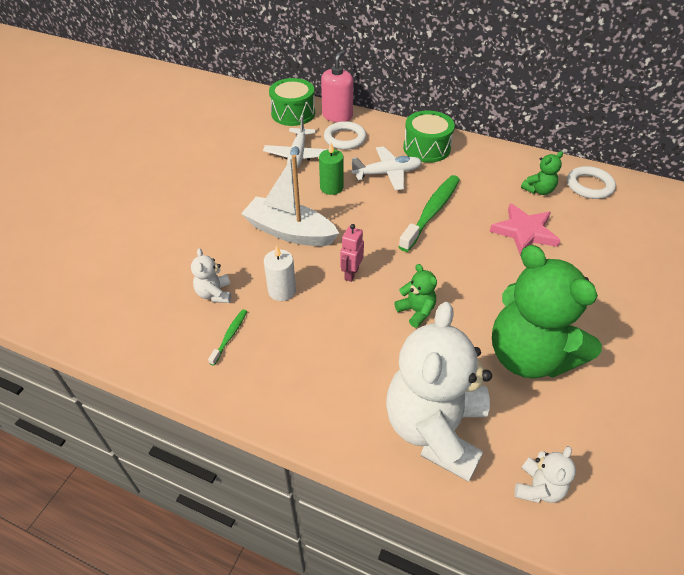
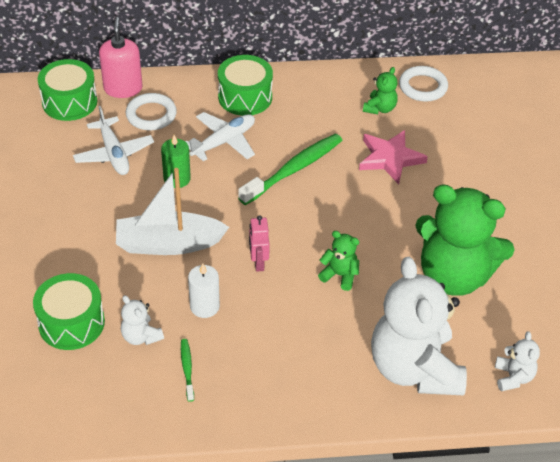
camera: 30 degrees left, 0 degrees up
(172, 262) = (71, 323): none -> green drum
(431, 212) = (294, 169): green toothbrush -> green toothbrush turned 45 degrees clockwise

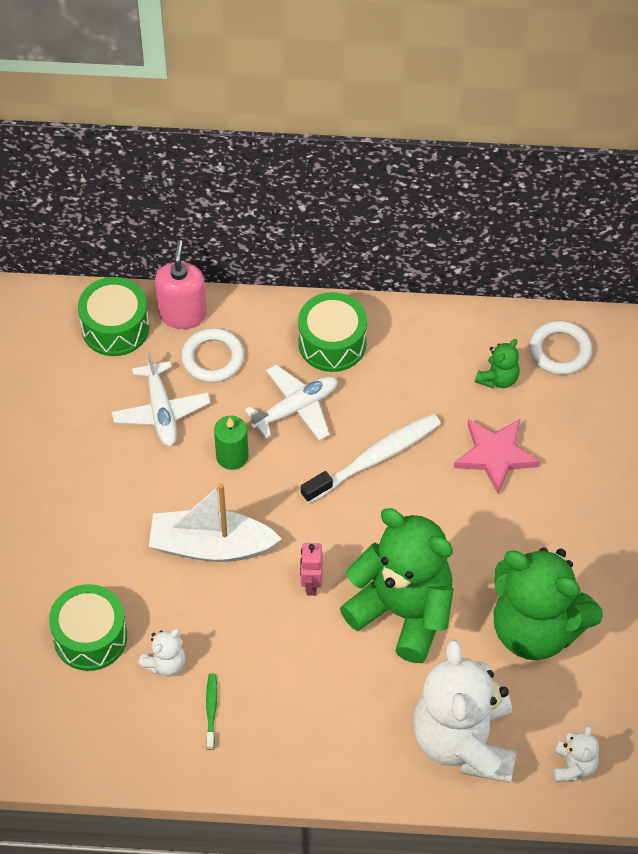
camera: 10 degrees right, 10 degrees up
(141, 336) = (165, 663): white teddy bear -> white teddy bear turned 105 degrees counterclockwise
(204, 306) = (241, 634): white candle -> none
(294, 169) = (375, 458): green toothbrush -> white toothbrush
(340, 275) = (403, 612): green teddy bear -> green teddy bear, size x2.37

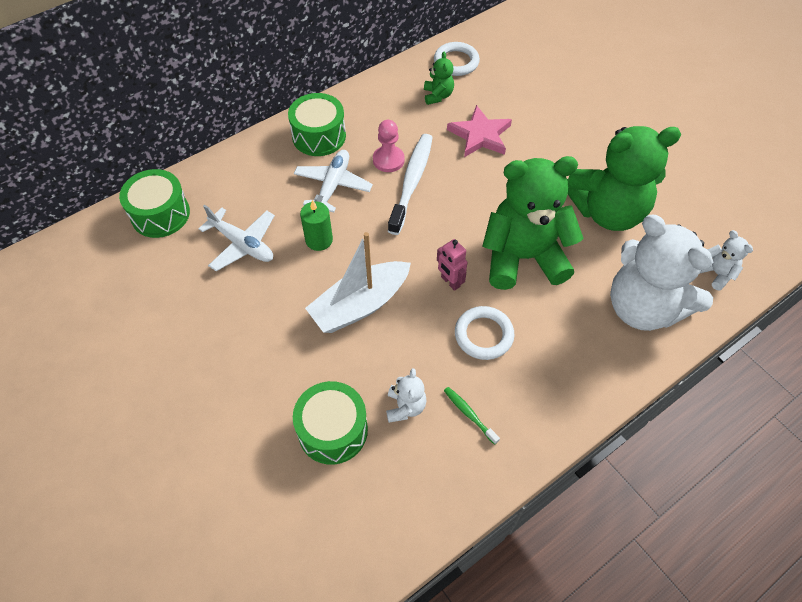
camera: 40 degrees left, 0 degrees up
(182, 314) = (202, 178): pink soap dispenser -> none
(212, 358) = (248, 191): white ring -> white ring (483, 335)
(375, 418) = (388, 160): none -> pink pawn

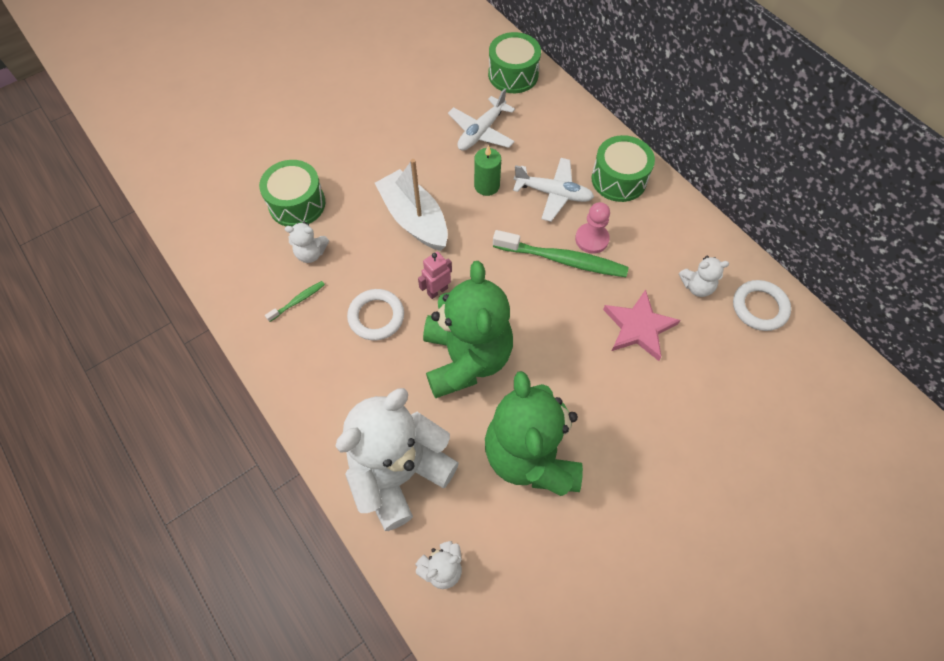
camera: 90 degrees right, 5 degrees up
(412, 182) = (563, 260): white toothbrush -> green toothbrush
(438, 95) = (697, 286): green teddy bear -> white teddy bear

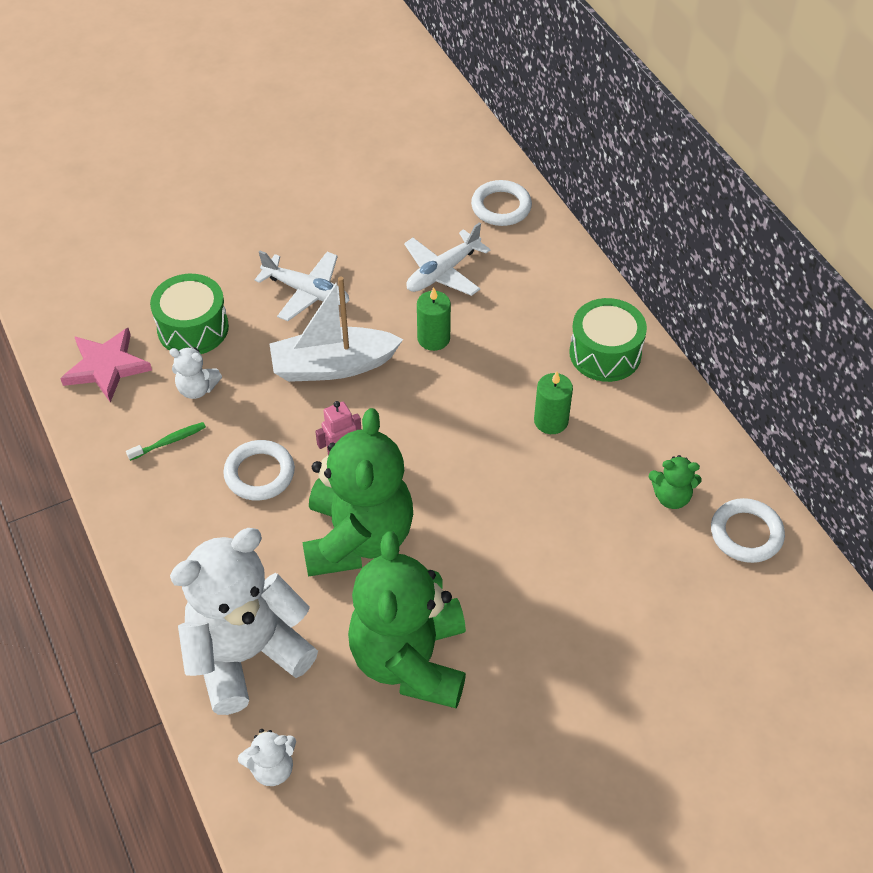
camera: 10 degrees right, 10 degrees down
(414, 219) = (333, 366): white boat -> white boat turned 75 degrees counterclockwise
(513, 75) = (501, 207): green drum -> white ring
(553, 193) = (516, 359): white plane -> white plane (307, 292)
(563, 260) = (508, 440): green toothbrush -> none
(591, 239) = (551, 421): pink pawn -> green candle
(638, 327) = (583, 534): pink star -> pink star (106, 367)
(697, 286) = (671, 497): white teddy bear -> green teddy bear

